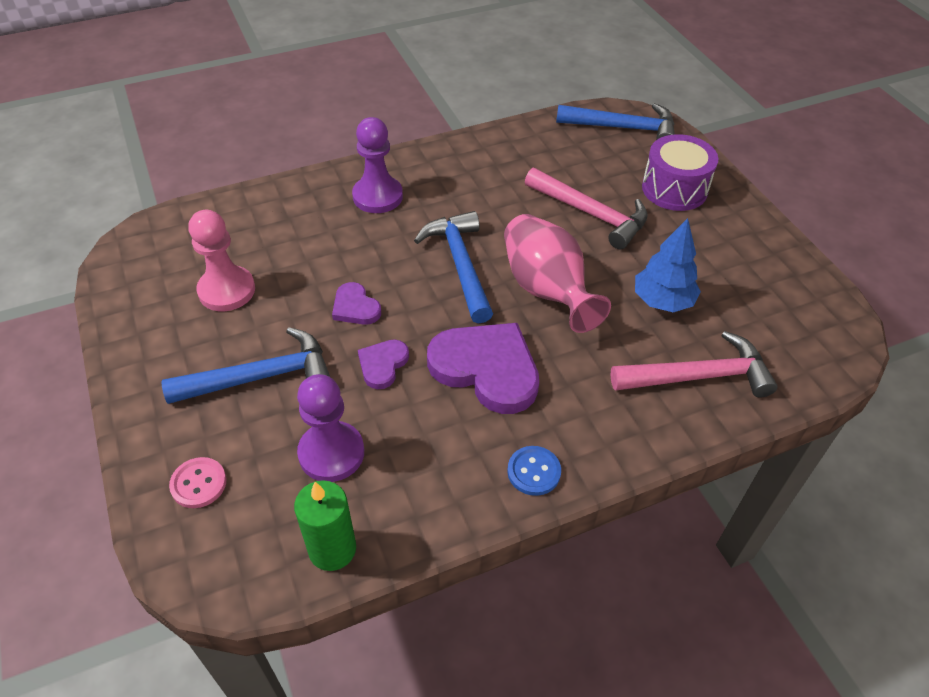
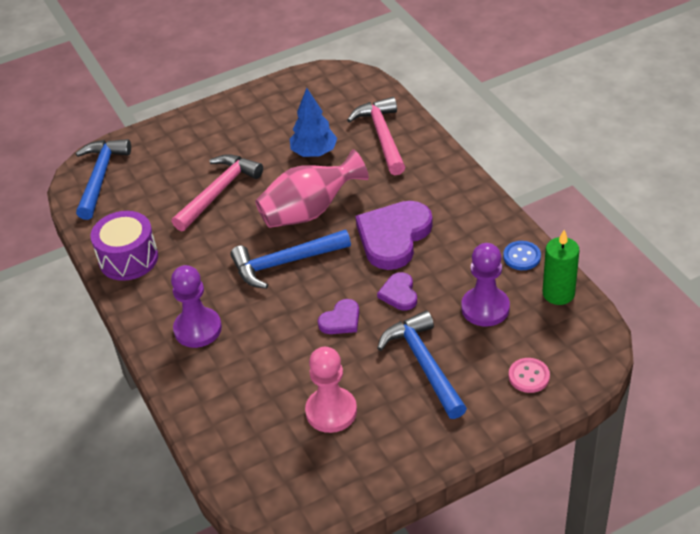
camera: 90 degrees left, 5 degrees down
(382, 365) = (399, 294): purple heart -> purple heart turned 60 degrees clockwise
(533, 471) = (476, 207): blue button -> blue button (522, 257)
(674, 189) = (186, 147): purple drum -> purple drum (128, 259)

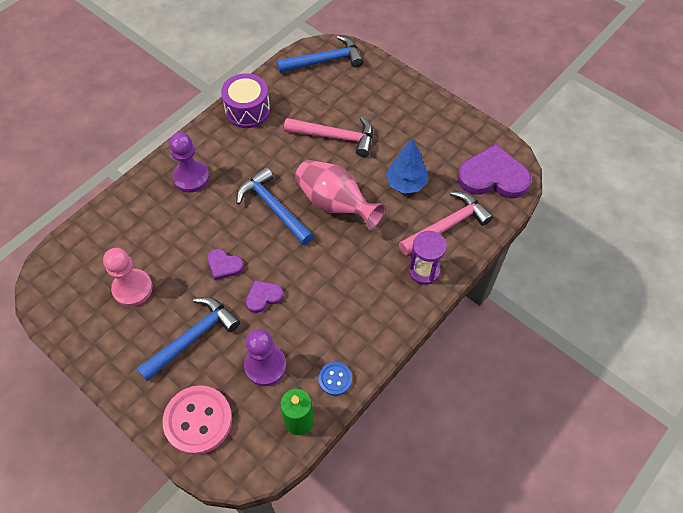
camera: 65 degrees right, 15 degrees up
(393, 237) = (326, 272): purple heart -> purple heart (493, 176)
(427, 165) = (424, 271): none -> purple hourglass
(529, 376) = (198, 420): pink button -> pink button, size x1.94

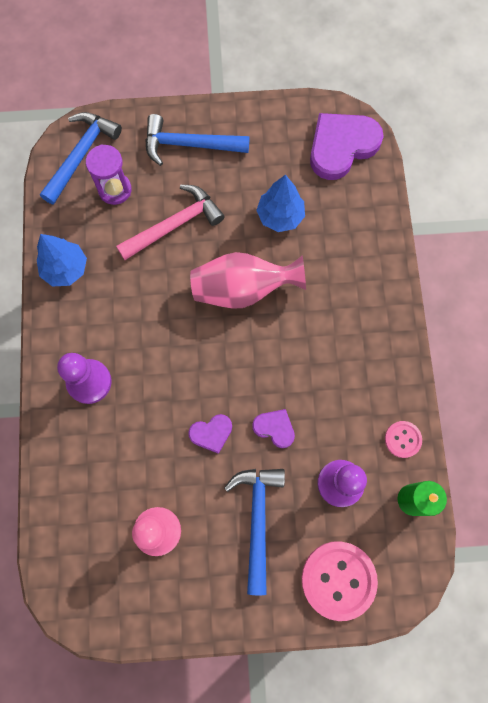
camera: 45 degrees left, 15 degrees up
(247, 110) = (65, 269): purple drum -> blue tree
(263, 297) = (274, 428): purple heart -> purple heart turned 105 degrees clockwise
(273, 207) = (194, 341): blue hammer -> blue hammer (189, 145)
(335, 379) = (402, 439): blue button -> pink button
(424, 271) = (374, 282): purple hourglass -> purple hourglass (115, 190)
(447, 225) = (351, 225): pink hammer -> none

